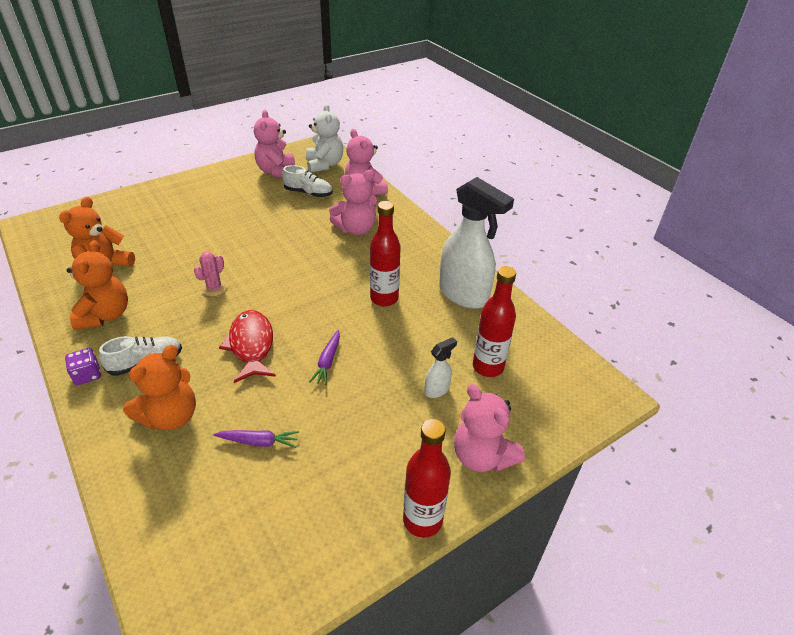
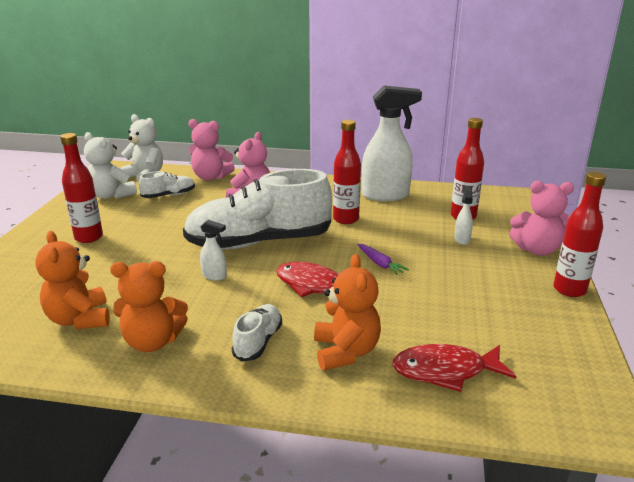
camera: 45 degrees left, 15 degrees down
(87, 375) = (224, 379): purple dice -> none
(105, 315) = (152, 342): orange teddy bear -> orange teddy bear turned 135 degrees clockwise
(191, 492) = (445, 371): none -> red fish
(207, 204) = (89, 237): none -> red bottle
(214, 288) = (214, 276): pink cactus -> white spray bottle
(259, 442) = (427, 322): purple carrot -> none
(277, 171) = (111, 195): pink teddy bear -> white teddy bear
(287, 278) = (259, 242): none -> white shoe

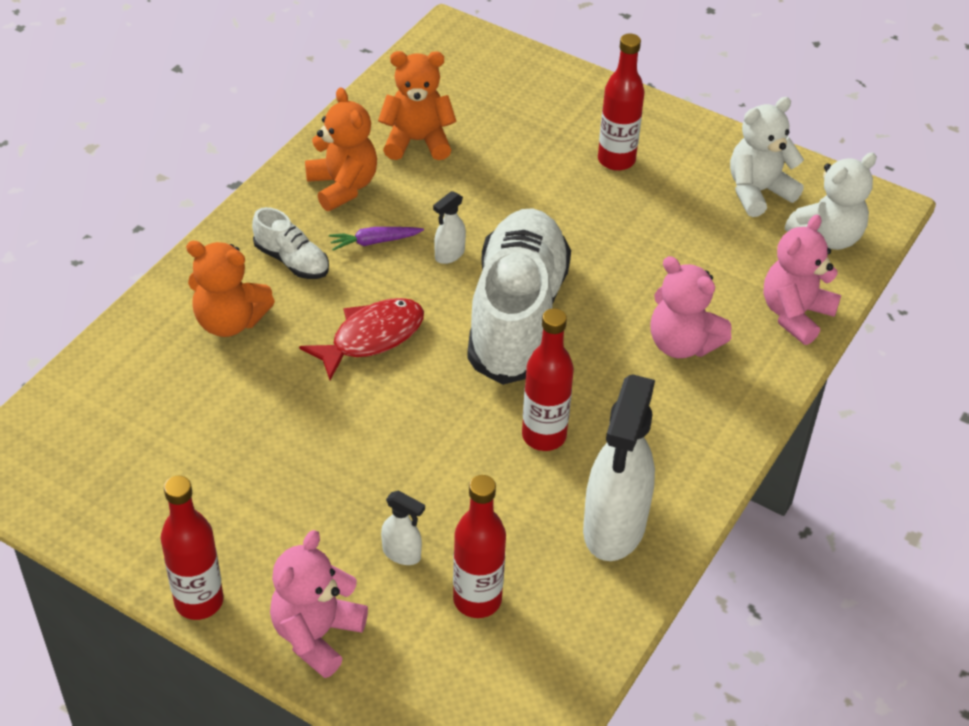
camera: 110 degrees right, 20 degrees up
(152, 342) = (343, 186): orange teddy bear -> orange teddy bear turned 135 degrees clockwise
(169, 195) = (730, 252): white shoe -> none
(380, 264) = (387, 422): purple carrot -> purple carrot (374, 242)
(445, 371) = (146, 387): red fish -> none

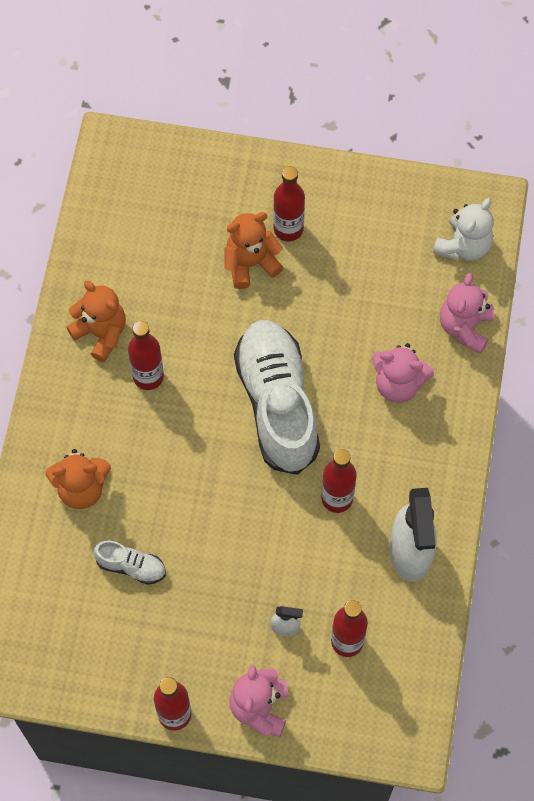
camera: 20 degrees left, 20 degrees up
(292, 261) = (98, 417): white shoe -> white shoe (131, 566)
(371, 337) = (186, 463): red fish -> none
(374, 242) = (148, 376): purple carrot -> red bottle
(417, 141) = (135, 267): orange teddy bear -> orange teddy bear (250, 263)
(449, 255) = (206, 367): white spray bottle -> none
(758, 192) = (401, 221): white teddy bear -> none

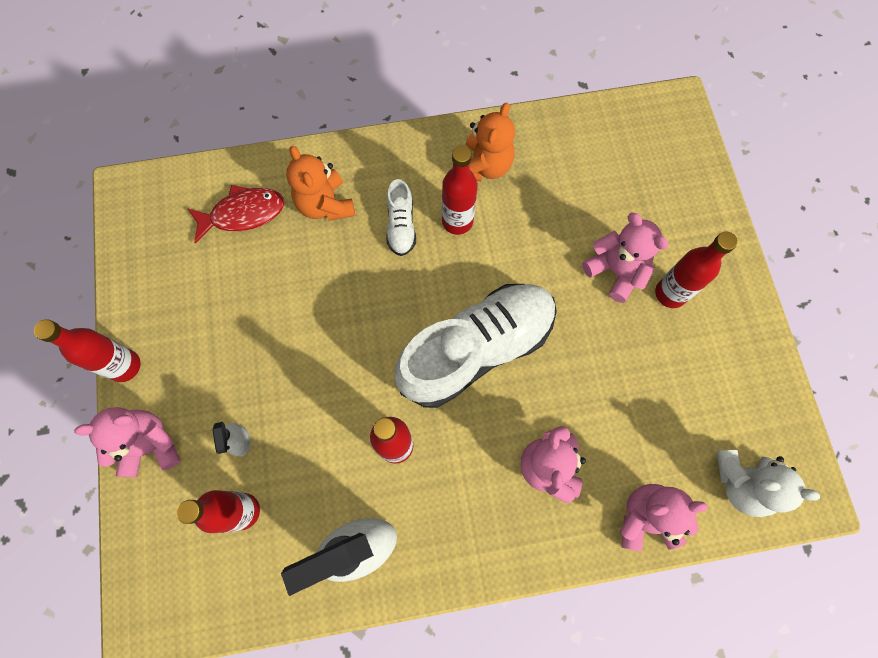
camera: 70 degrees right, 5 degrees up
(59, 567) = (243, 214): none -> red fish
(131, 566) = (262, 274): white shoe -> white shoe (401, 226)
(250, 263) = (616, 271): orange teddy bear -> pink teddy bear

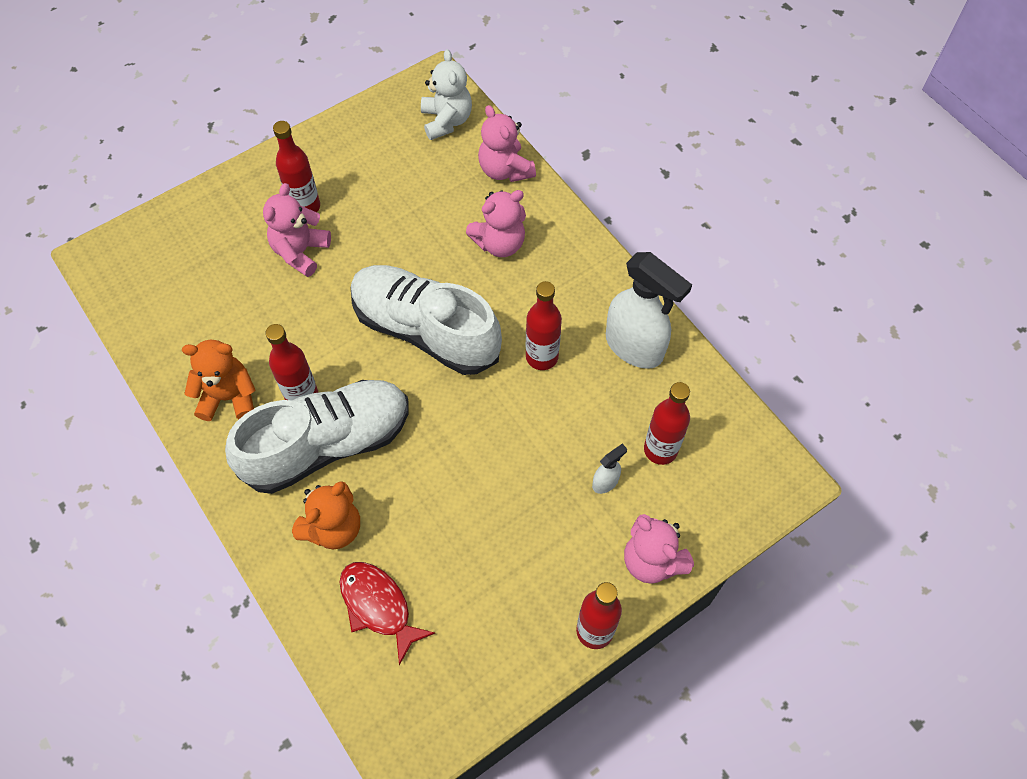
camera: 115 degrees left, 10 degrees down
(401, 226) = (328, 444): white shoe -> white shoe, size x2.29

